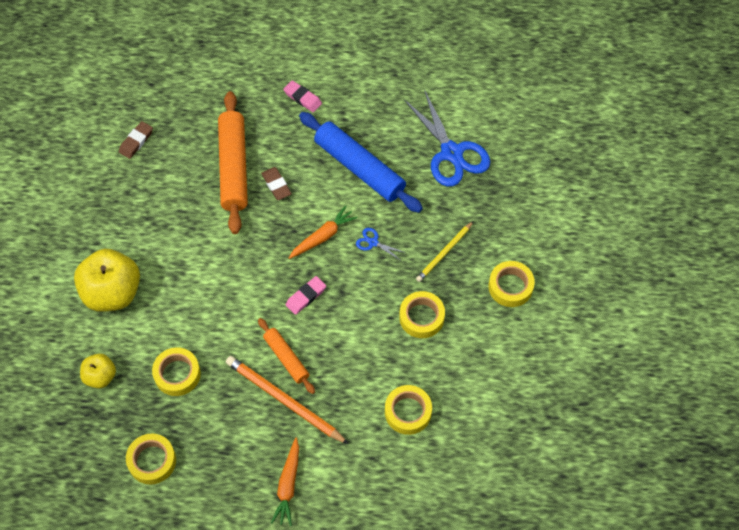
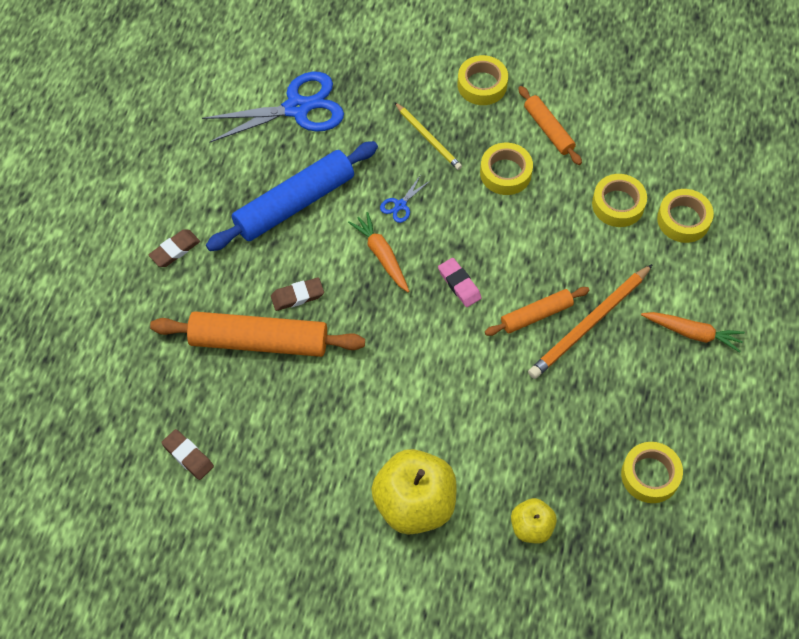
camera: 80 degrees left, 0 degrees up
(177, 374) = (540, 436): yellow tape -> yellow tape (683, 220)
(302, 98) = (175, 250): pink eraser -> brown eraser
(475, 346) = (548, 130): none -> orange rolling pin

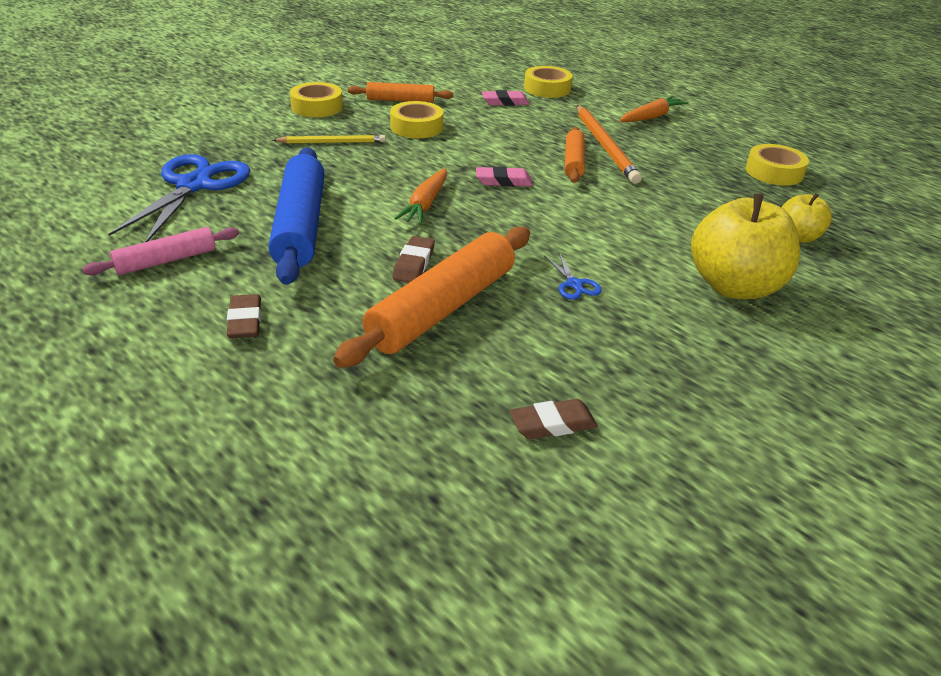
camera: 60 degrees left, 25 degrees down
(203, 166) = (166, 260): none -> pink rolling pin
(381, 255) = (425, 204): orange carrot -> orange carrot turned 75 degrees counterclockwise
(400, 205) = (383, 177): blue scissors -> blue scissors (574, 284)
(618, 204) = (505, 102): yellow tape -> pink eraser

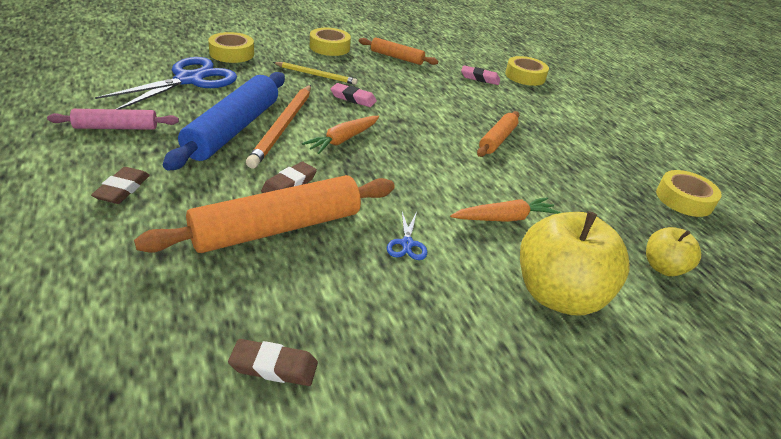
camera: 20 degrees right, 0 degrees up
(416, 127) = (391, 80): yellow tape -> yellow tape (232, 53)
(503, 181) = (423, 139): pink eraser -> pink eraser (353, 98)
(605, 146) = (537, 134): orange pencil -> orange pencil (283, 126)
(651, 117) = (600, 121): orange carrot -> orange carrot (504, 218)

